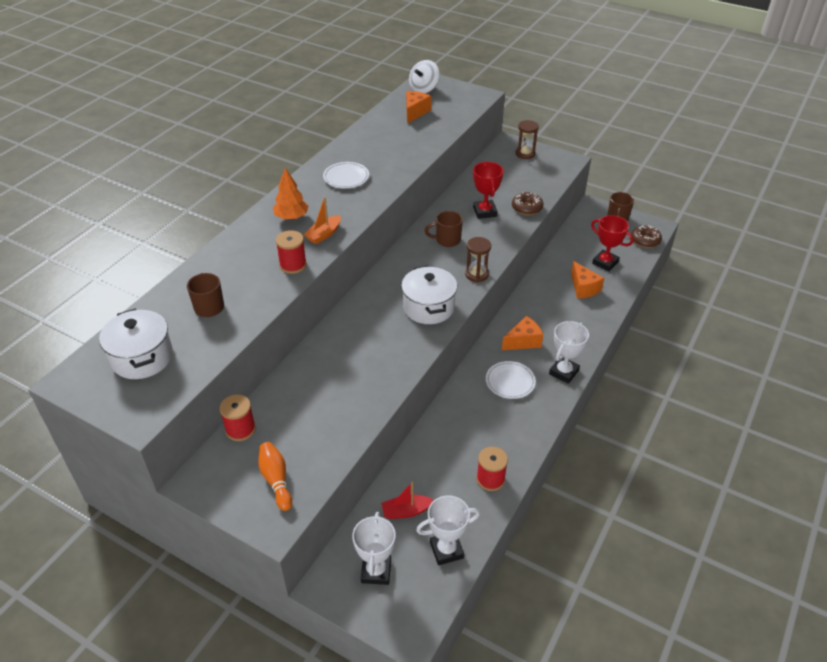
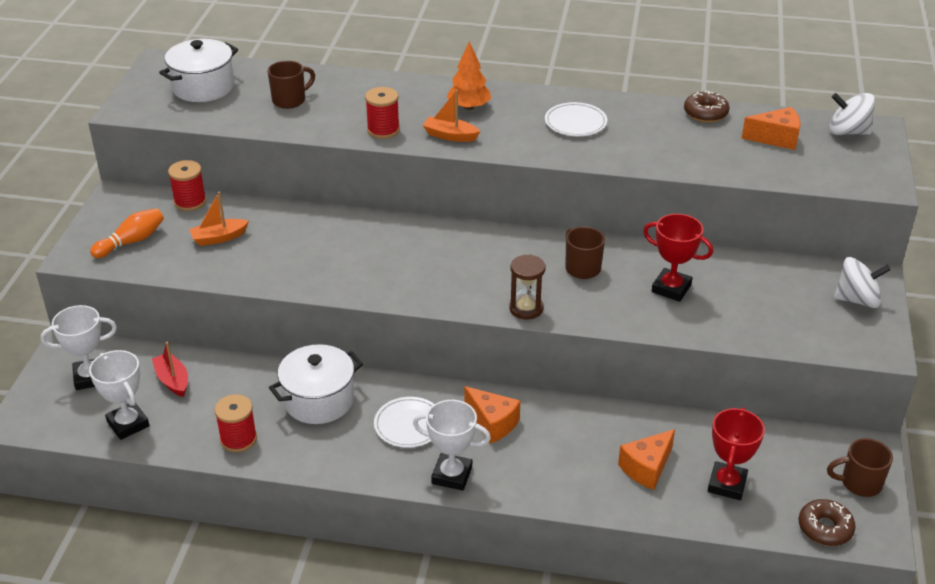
camera: 70 degrees right, 5 degrees down
(306, 418) = (219, 238): none -> orange boat
(428, 307) = (437, 282): white pot -> white pot (319, 400)
(485, 212) = (671, 288): red trophy -> red trophy turned 60 degrees clockwise
(525, 154) = (857, 300): brown hourglass -> white spinning top
(527, 208) = (712, 327): brown donut -> brown donut (705, 113)

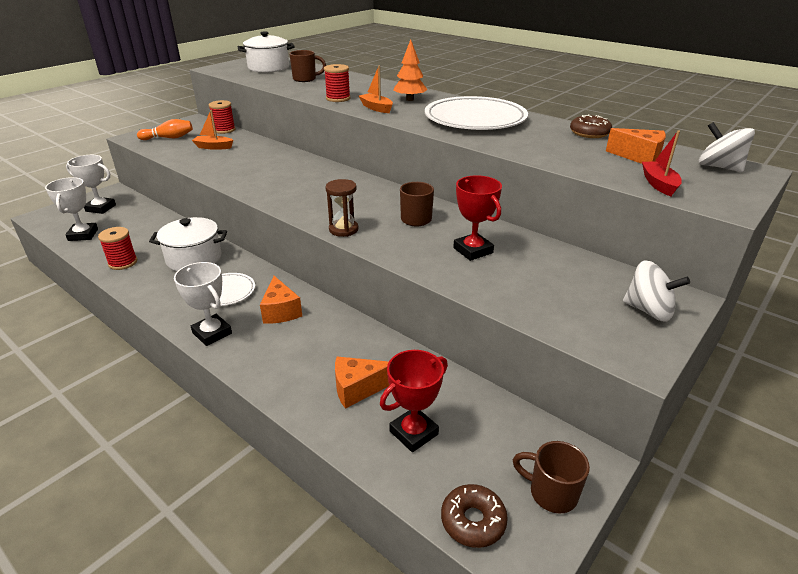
camera: 30 degrees right, 5 degrees down
(172, 380) = (135, 222): red boat -> red boat (659, 184)
(575, 122) = (475, 119): white plate -> white plate, size x1.97

